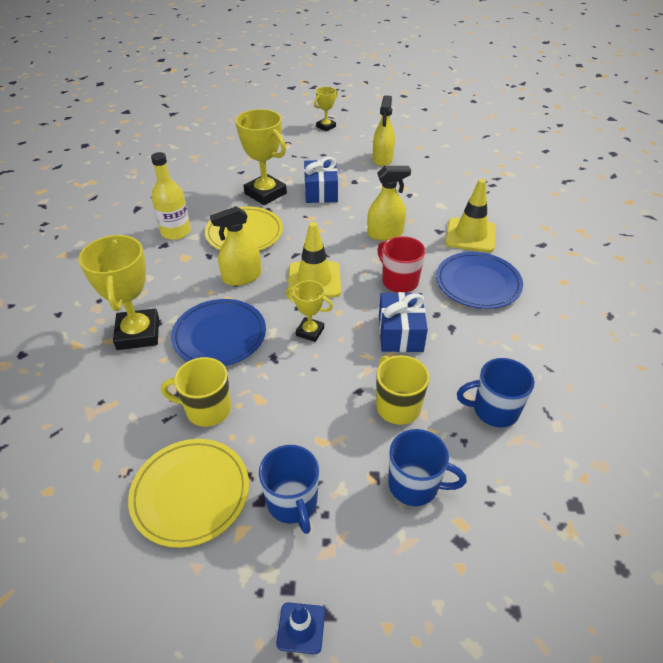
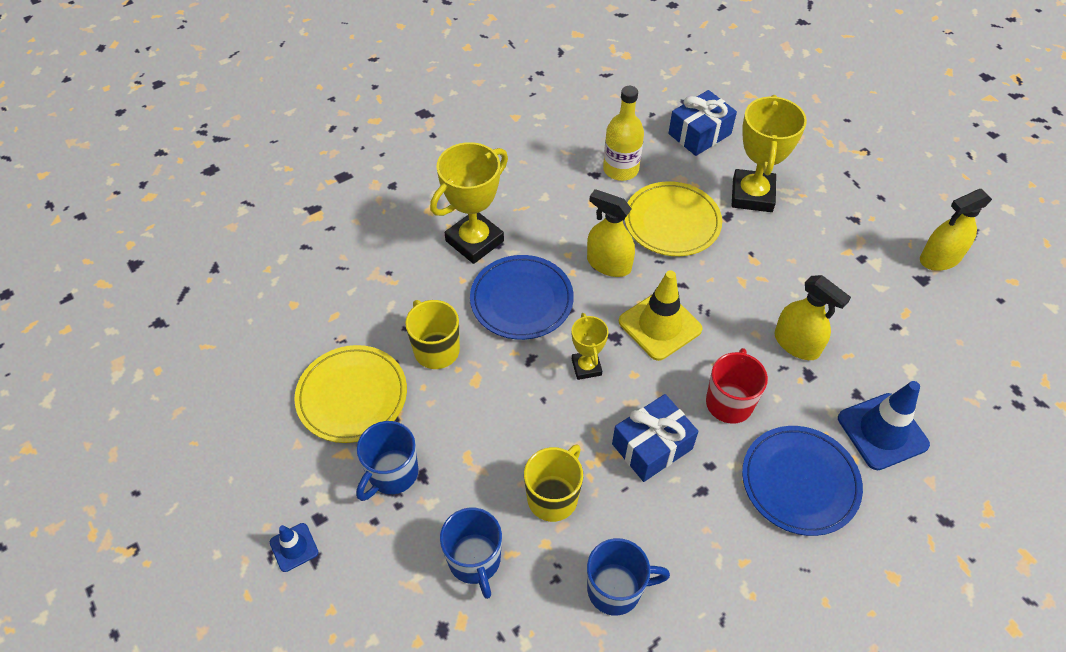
camera: 55 degrees right, 10 degrees up
(321, 191) = (808, 240): blue gift -> blue gift (699, 134)
(326, 127) = (941, 163): yellow trophy -> none
(470, 235) = (882, 431): yellow traffic cone -> blue traffic cone
(494, 410) = (616, 589): blue mug -> blue mug turned 120 degrees clockwise

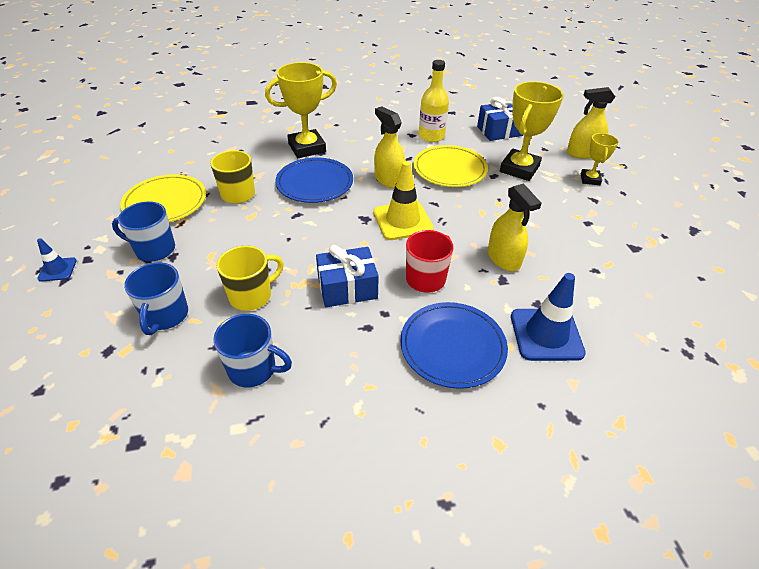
camera: 20 degrees right, 10 degrees down
(392, 474) = (154, 249): blue mug -> blue mug turned 45 degrees clockwise
(586, 367) = (332, 229): yellow trophy -> yellow trophy (590, 179)
(940, 258) = (656, 239): yellow spray bottle -> yellow spray bottle (582, 153)

